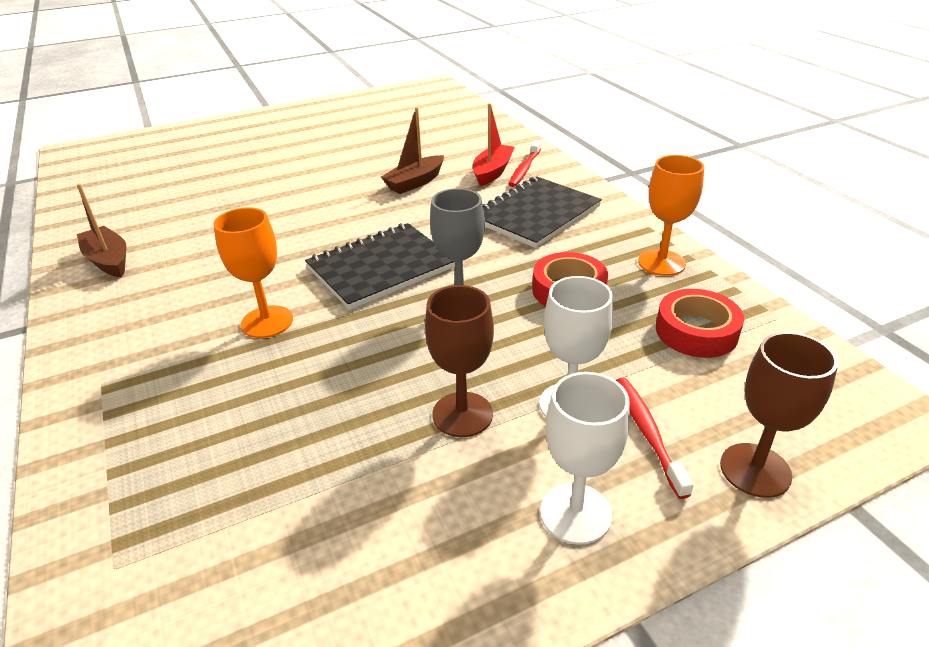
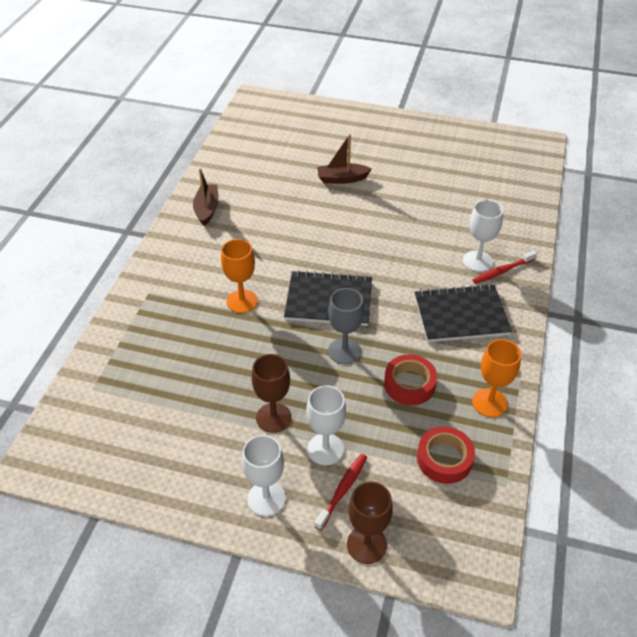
camera: 40 degrees right, 10 degrees up
(415, 182) = (418, 241): brown boat -> brown boat (342, 179)
(492, 172) = (477, 261): red boat -> white goblet

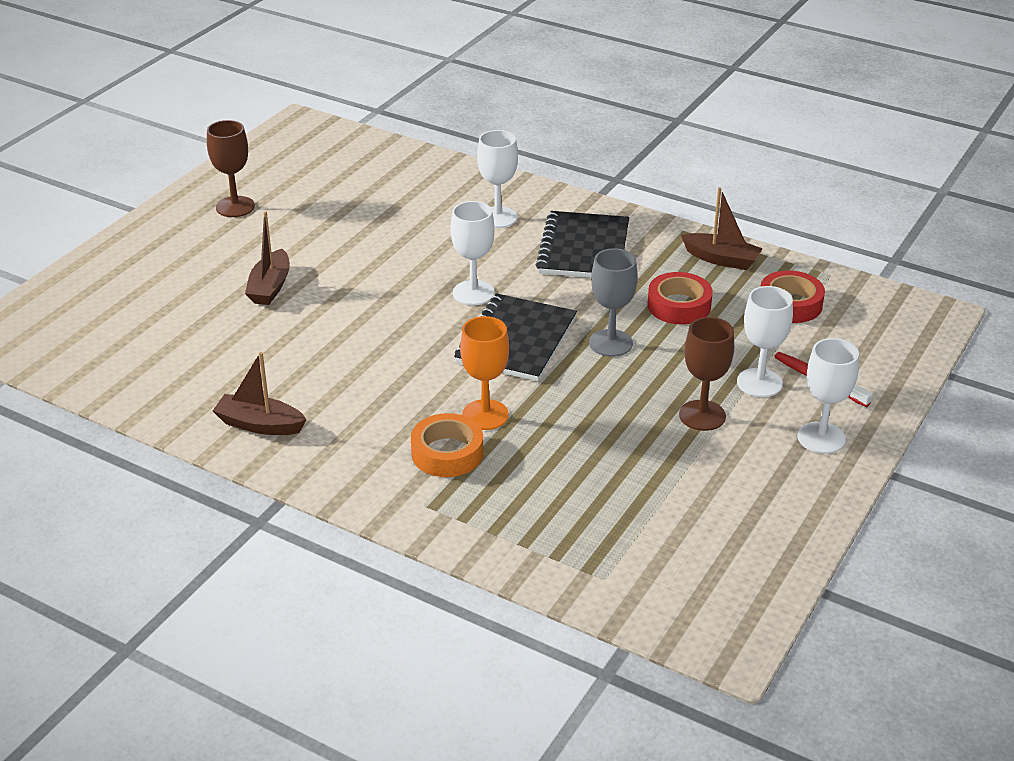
camera: 75 degrees left, 10 degrees down
(199, 292) = (447, 453): none -> orange tape
(366, 544) = (890, 376): brown goblet -> brown goblet (235, 207)
(375, 268) = (473, 293): none -> white goblet
(489, 403) = (721, 259): orange goblet -> brown boat
(502, 271) = (523, 205): red toothbrush -> none

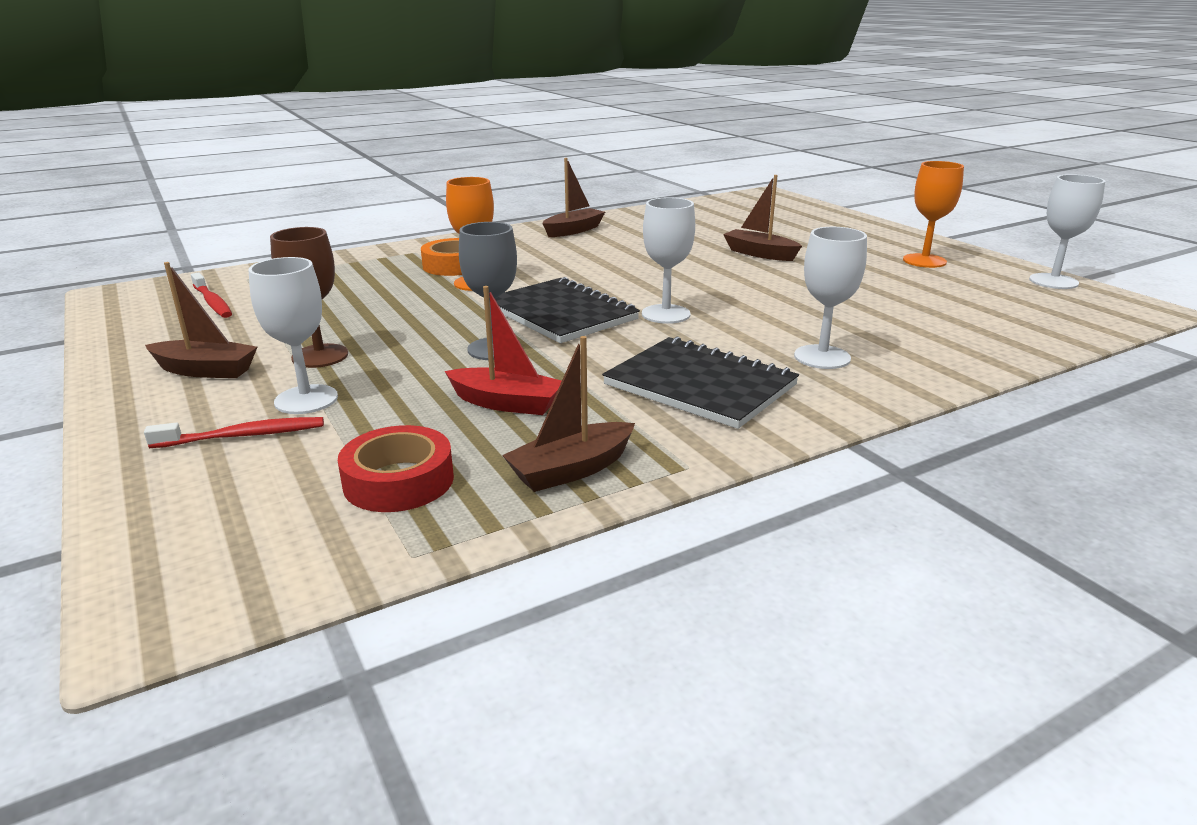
camera: 120 degrees right, 10 degrees down
(235, 207) = (924, 261): brown goblet -> orange goblet
(677, 552) = (213, 302): none -> red toothbrush
(679, 306) = (506, 403): red tape -> red boat
(778, 455) = (205, 370): none -> brown boat
(821, 438) = (176, 399): white goblet -> white goblet (1053, 281)

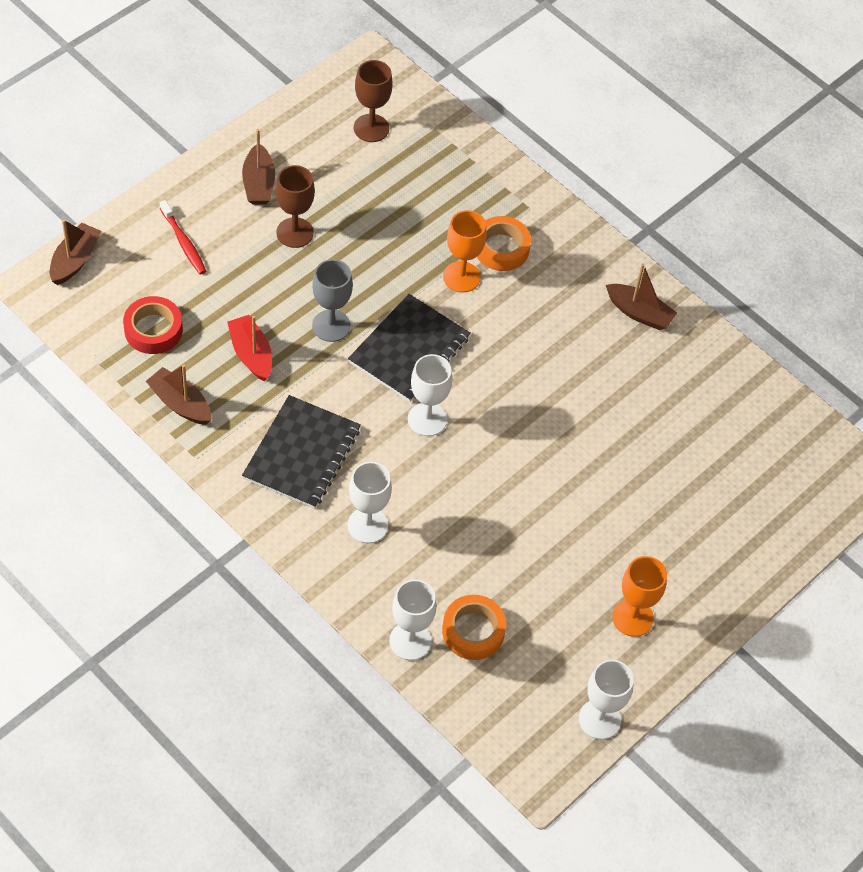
camera: 70 degrees right, 30 degrees up
(213, 302) = (371, 128): red toothbrush -> brown goblet
(306, 399) = (232, 252): white goblet -> white goblet (410, 641)
(506, 403) = (251, 354): red boat -> red boat turned 150 degrees clockwise
(760, 254) = (611, 477): brown boat -> brown boat (75, 260)
(967, 320) = (473, 631): none -> orange tape

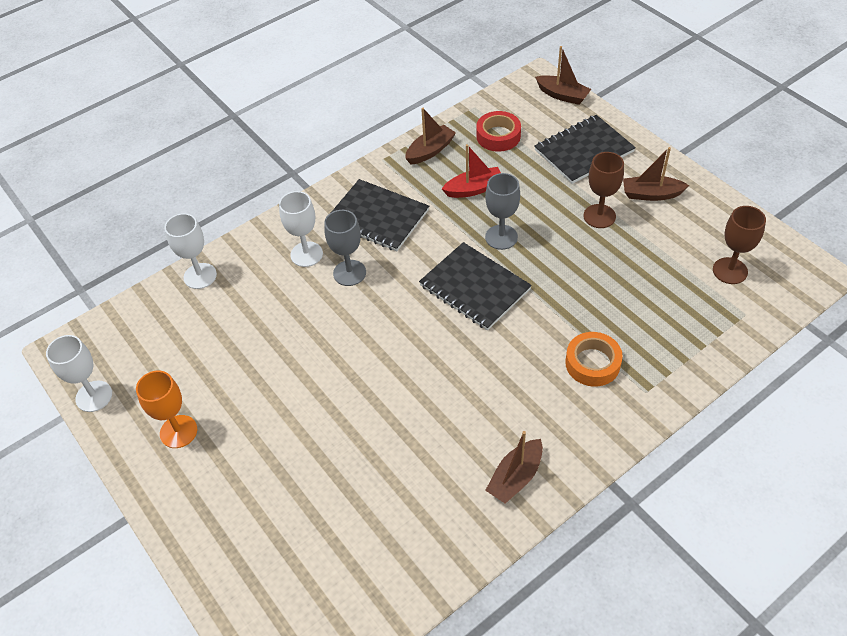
camera: 105 degrees right, 5 degrees down
(184, 242) = (583, 151): red toothbrush -> black notebook
(395, 475) = (349, 273): none -> grey goblet
(427, 419) = (402, 296): white goblet -> none
(461, 277) = (556, 329): orange goblet -> none
(473, 631) = (197, 316): orange tape -> none

